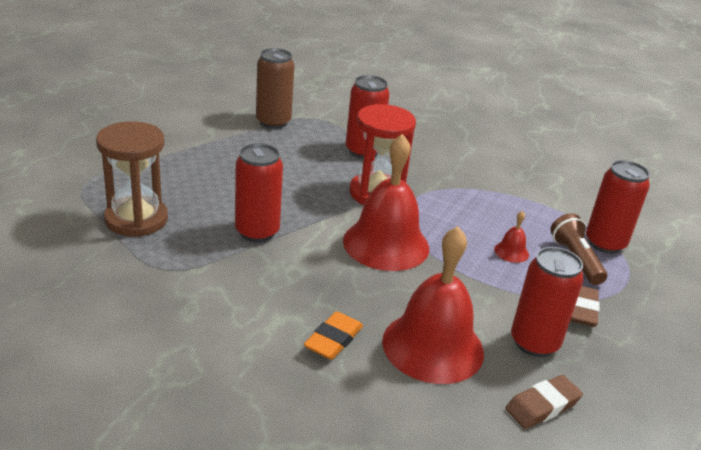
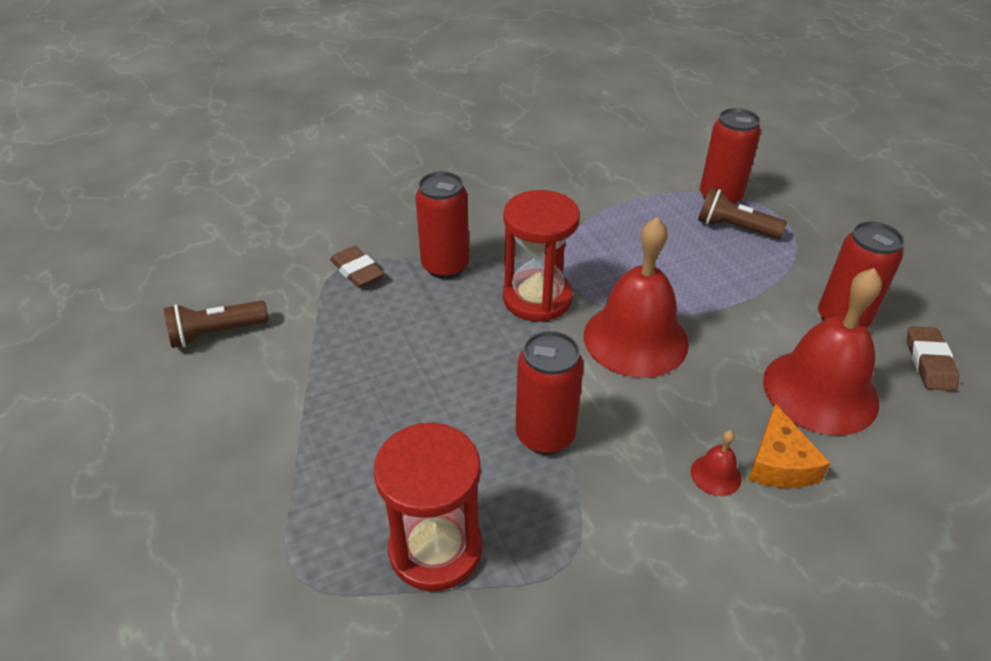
camera: 50 degrees left, 10 degrees up
(136, 219) = (435, 549): brown hourglass -> red hourglass
(221, 102) = (216, 333): none -> brown flashlight
(273, 122) = (313, 308): brown can -> none
(333, 340) = (779, 463): orange eraser -> orange cheese
(511, 252) = (700, 259): red bell -> red bell (715, 475)
(581, 309) = (808, 265): brown eraser -> brown eraser (357, 271)

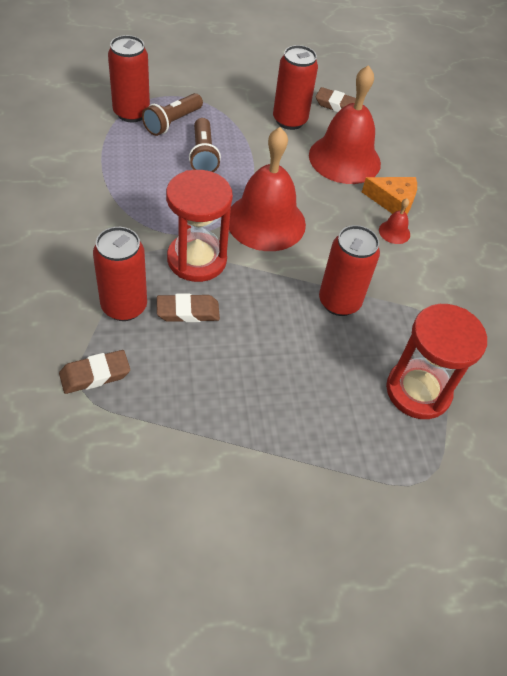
camera: 80 degrees left, 10 degrees up
(216, 333) = (131, 513): brown flashlight -> brown flashlight (203, 155)
(461, 310) = (188, 311): none -> brown eraser

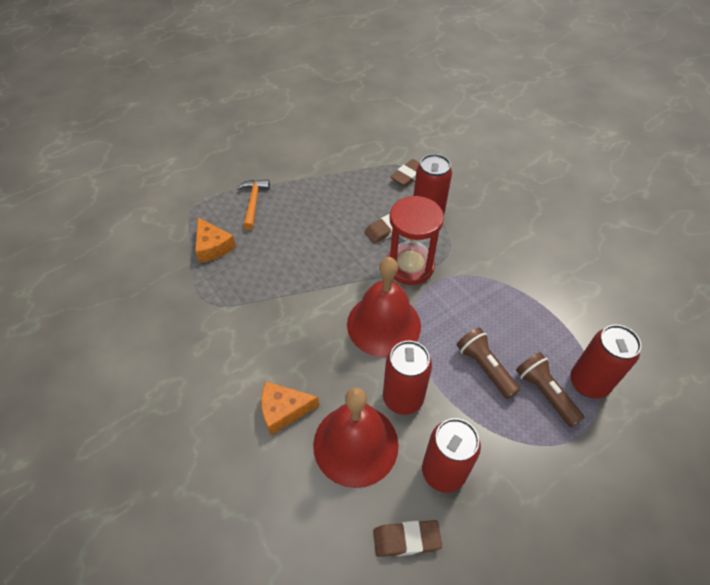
camera: 160 degrees right, 0 degrees up
(172, 122) = (545, 393): brown flashlight -> brown flashlight turned 45 degrees counterclockwise
(339, 302) = (290, 283): red can -> red can (403, 398)
(341, 437) = (253, 203): none -> orange hammer
(394, 232) = (270, 372): red bell -> none
(418, 391) = (213, 246): red hourglass -> orange cheese

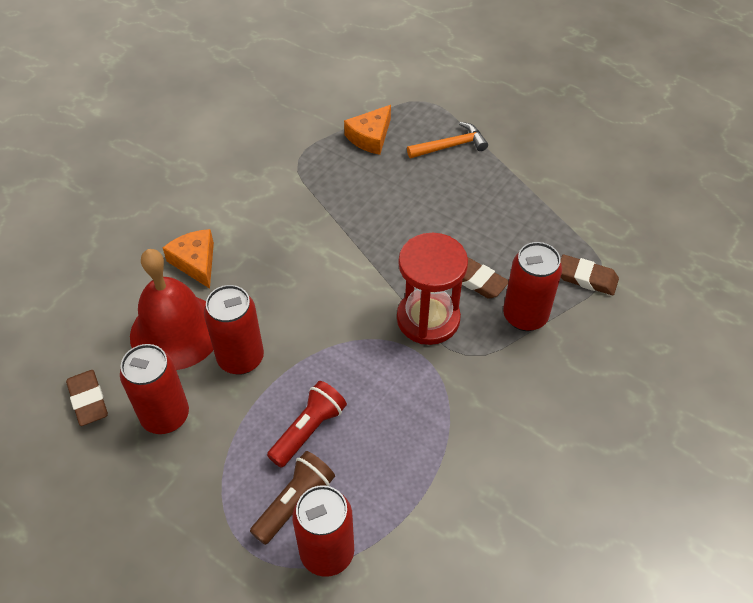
camera: 70 degrees right, 0 degrees up
(383, 324) = (330, 315): red bell -> none
(485, 367) = (308, 430): brown flashlight -> red flashlight

